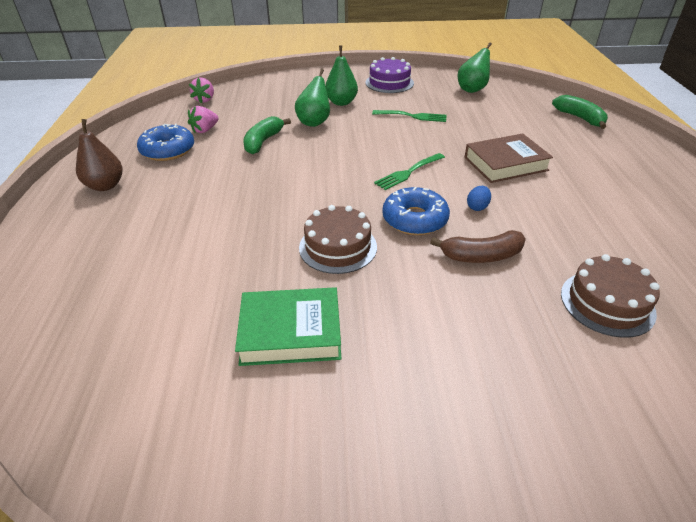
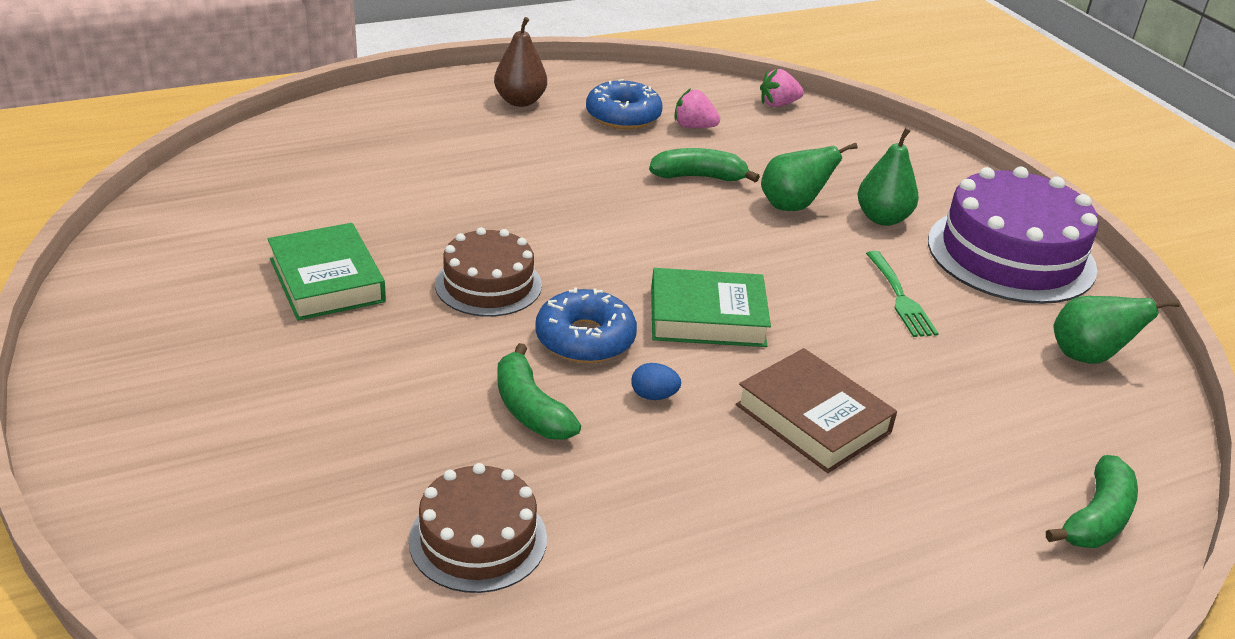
camera: 65 degrees right, 5 degrees down
(389, 83) = (1011, 255): purple cake -> purple cake, size x1.70
(408, 172) = (707, 317): green fork -> green book
(481, 256) = (530, 409): brown banana -> green banana

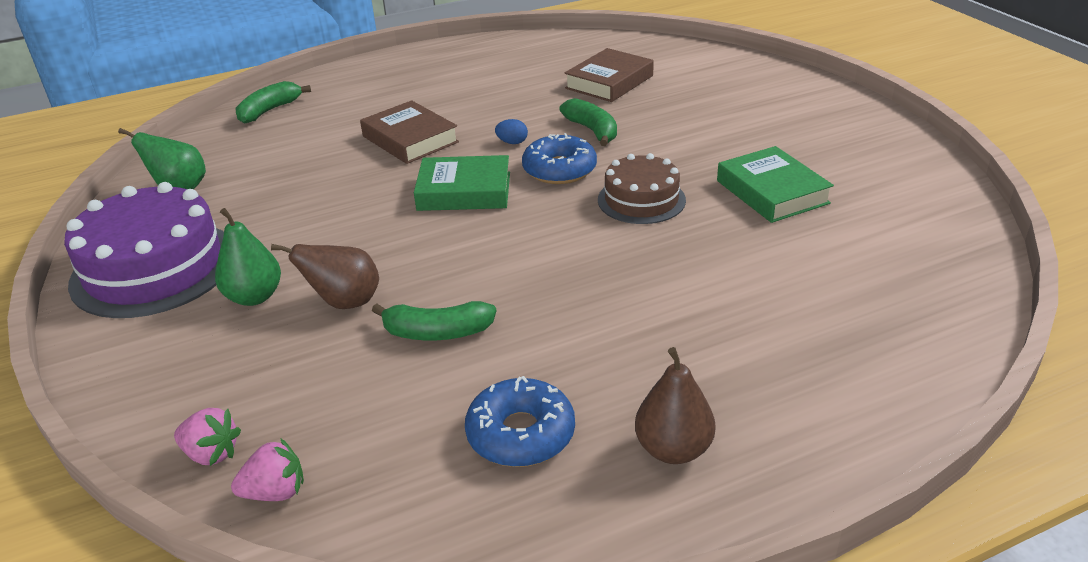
camera: 175 degrees left, 0 degrees up
(478, 539) = (609, 82): brown cake -> brown book
(694, 127) = (423, 422): pink strawberry -> pink strawberry (211, 453)
(792, 206) = (345, 302): green pear -> brown pear
(900, 298) = (295, 219): green fork -> none

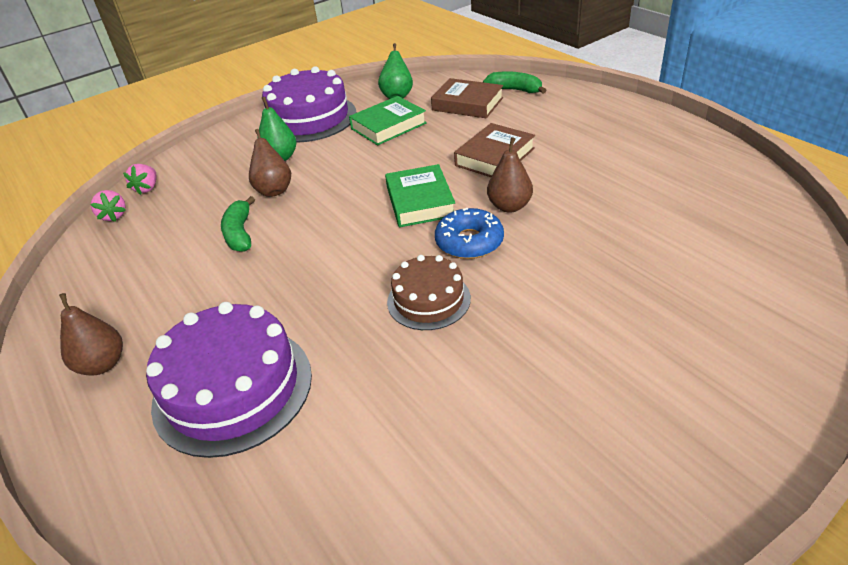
camera: 80 degrees right, 5 degrees up
(512, 142) = (509, 206): blue egg -> brown pear
(521, 434) = (135, 291): blue donut -> none
(592, 130) = (553, 247): green banana -> none
(609, 82) = (671, 238): brown book -> brown book (467, 104)
(740, 328) = (233, 388): none -> purple cake
(772, 192) = (467, 394): green book -> green book (388, 126)

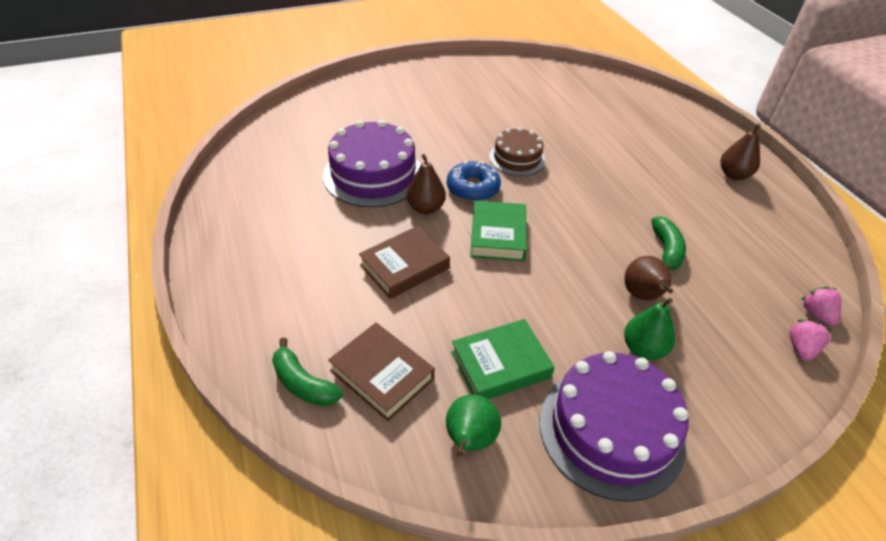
camera: 170 degrees left, 5 degrees up
(233, 388) = (641, 143): purple cake -> purple cake (373, 174)

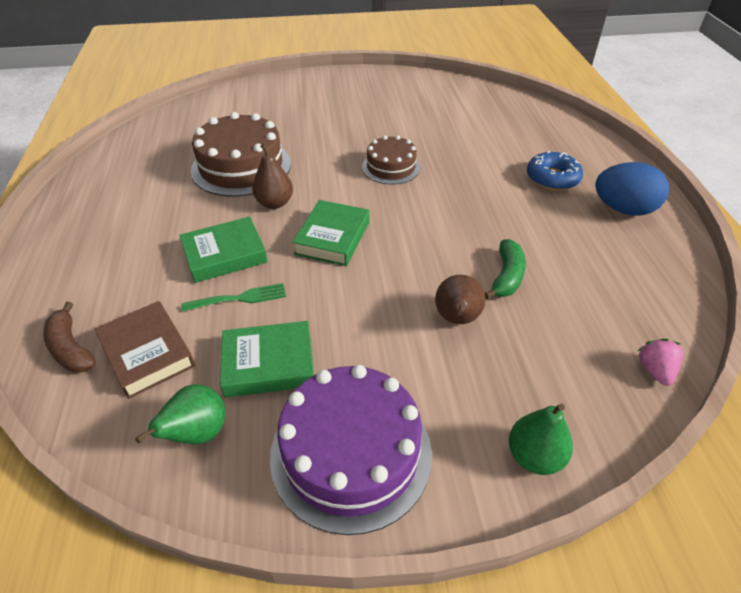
camera: 15 degrees right, 0 degrees up
(303, 383) = (71, 348): green banana -> brown banana
(373, 174) = (241, 167): purple cake -> brown cake
(404, 266) = (225, 254): brown book -> green book
(441, 307) = (239, 298): none -> green fork
(473, 188) = (331, 190): blue donut -> blue donut (552, 178)
(643, 349) = (429, 374): green pear -> green pear (534, 456)
(733, 175) = (623, 209): brown pear -> blue egg
(801, 348) = (617, 405): pink strawberry -> none

